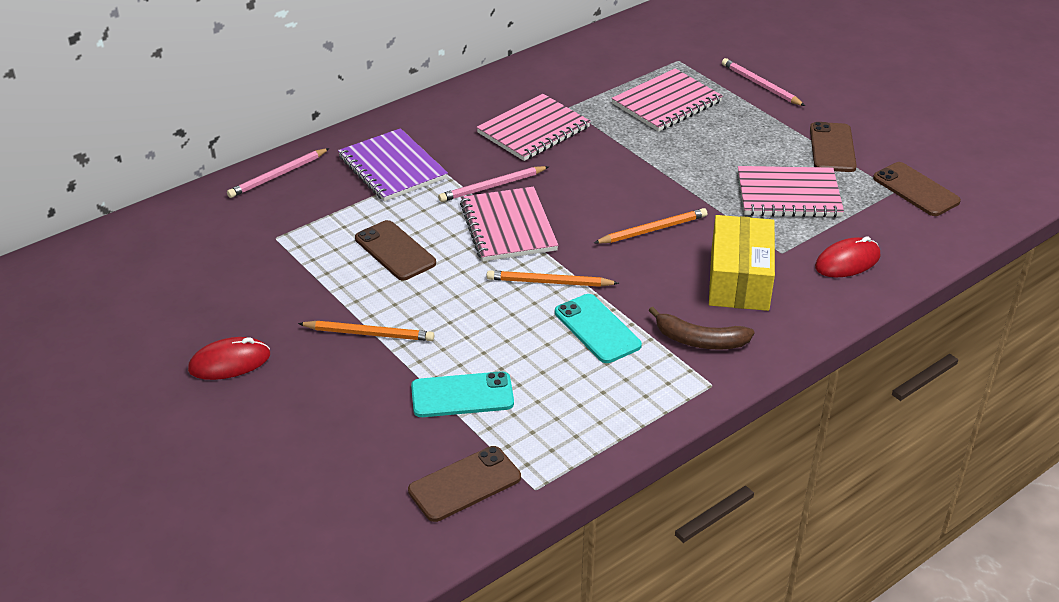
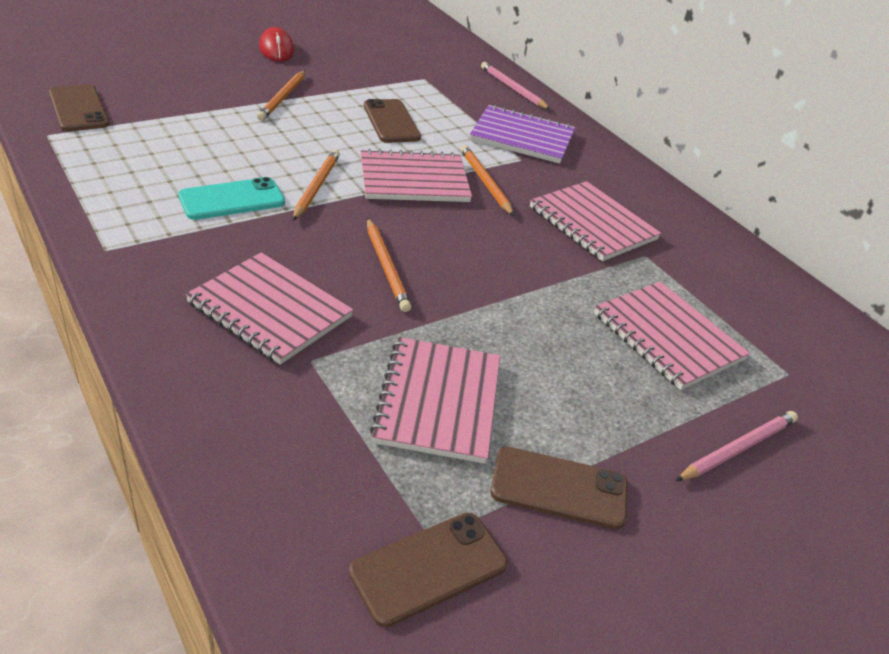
camera: 90 degrees right, 0 degrees up
(392, 167) = (522, 137): purple notebook -> purple notebook turned 45 degrees clockwise
(395, 251) = (391, 122): brown phone -> brown phone turned 75 degrees counterclockwise
(462, 395) = (182, 122): turquoise phone -> none
(492, 186) = (485, 182): pink pencil -> orange pencil
(700, 340) = (178, 257): brown banana -> none
(739, 279) = (270, 310): yellow box -> pink notebook
(847, 261) = (268, 419): red mouse -> none

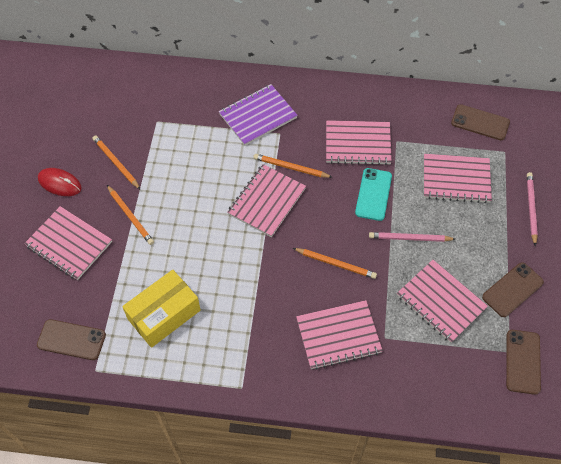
camera: 45 degrees left, 20 degrees up
(169, 156) = (164, 314): none -> yellow box
(206, 74) = (69, 244): none -> pink notebook
(232, 199) = (230, 304): turquoise phone -> turquoise phone (373, 194)
(316, 187) = (244, 254): orange pencil -> orange pencil (116, 163)
(391, 122) = (198, 173): brown phone -> brown phone (480, 122)
(513, 88) = (201, 80): pink pencil -> pink pencil (410, 238)

